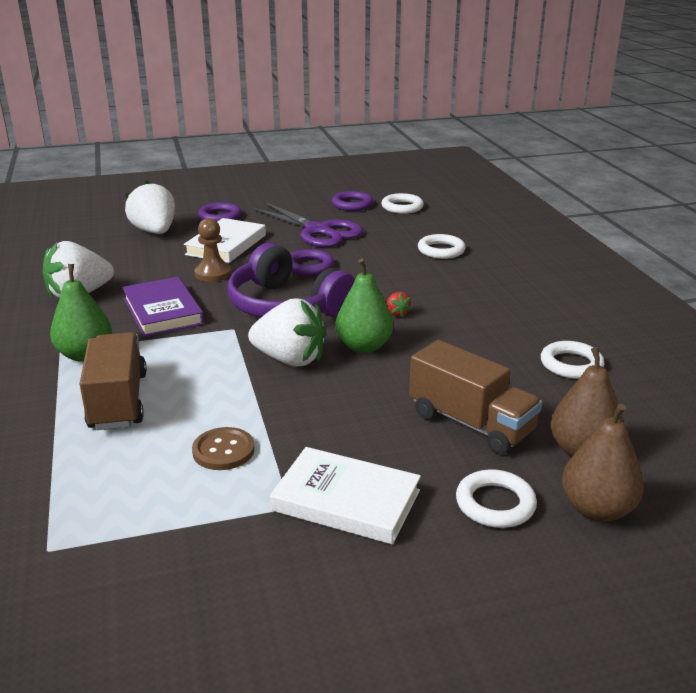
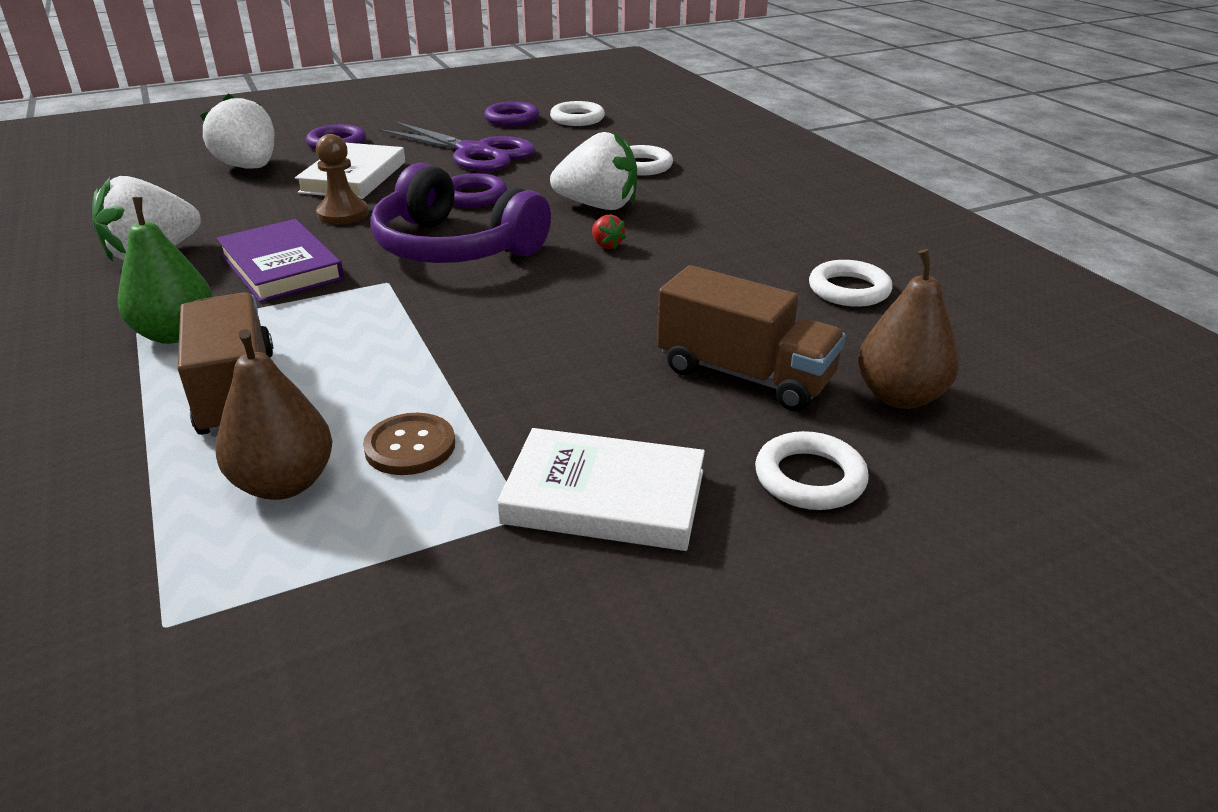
camera: 10 degrees left, 5 degrees up
(290, 359) = (477, 315): white strawberry -> white strawberry (598, 206)
(364, 346) = (573, 290): green pear -> none
(597, 509) = (944, 470): brown pear -> brown pear (284, 483)

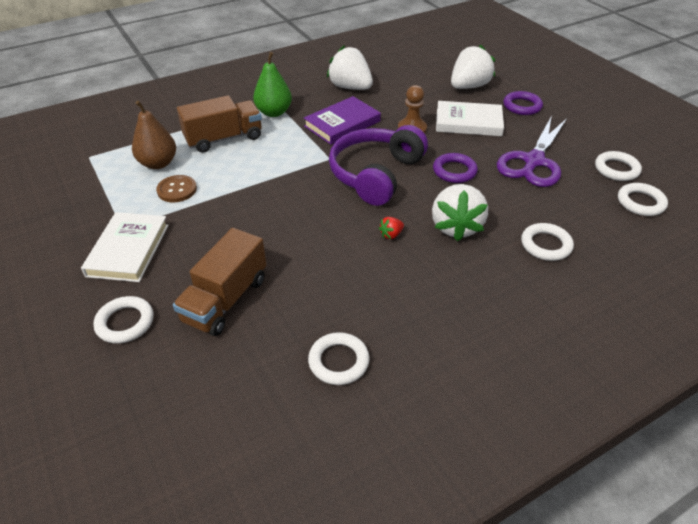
camera: 85 degrees right, 10 degrees up
(512, 119) = (616, 169): purple ring -> white ring
(900, 396) = (195, 373): brown pear -> none

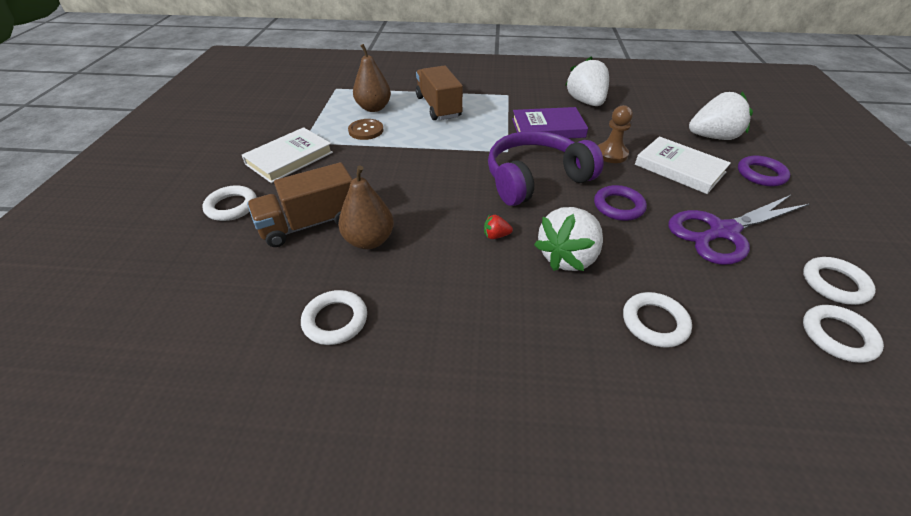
camera: 35 degrees right, 0 degrees up
(224, 139) = (438, 107): brown truck -> brown truck turned 120 degrees counterclockwise
(274, 112) = (498, 101): green pear -> none
(295, 287) = (369, 240): none -> brown pear

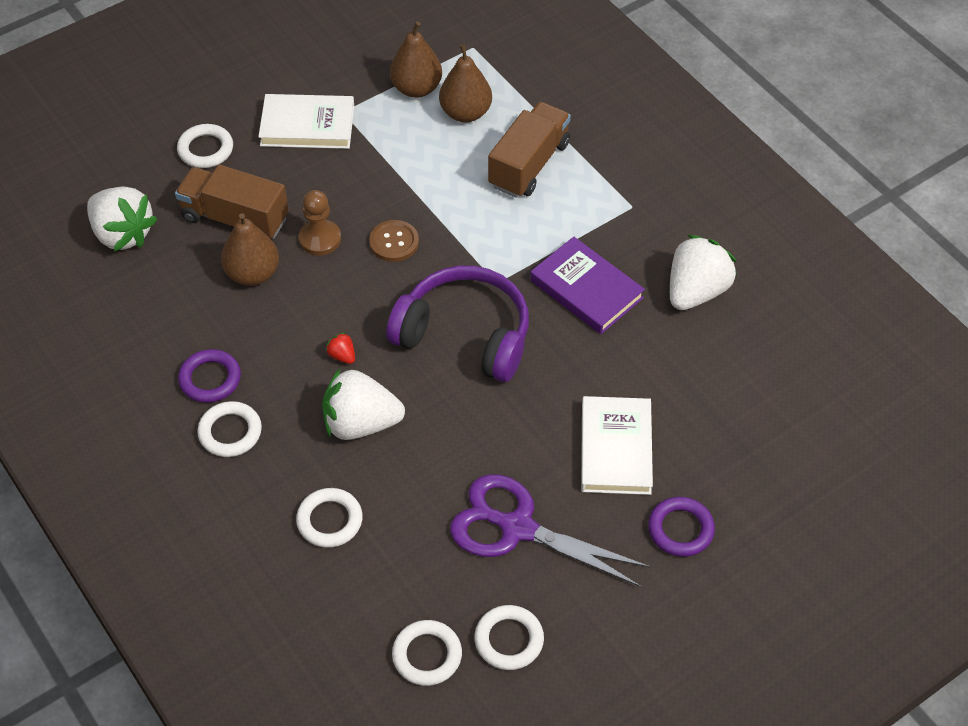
camera: 50 degrees right, 10 degrees up
(331, 113) = (416, 88): none -> brown pear
(335, 320) = (153, 319): white ring -> white ring (230, 432)
(366, 130) = (414, 142): brown button -> brown button (394, 242)
(611, 154) = (585, 374): brown pawn -> brown pawn (320, 239)
(618, 206) = (482, 426): purple ring -> purple ring (210, 379)
(712, 137) = (733, 455): white strawberry -> white strawberry (122, 234)

